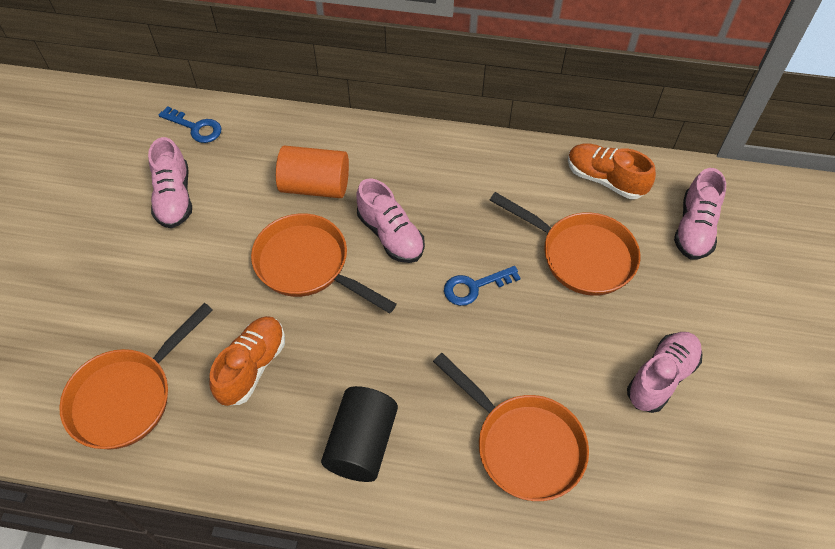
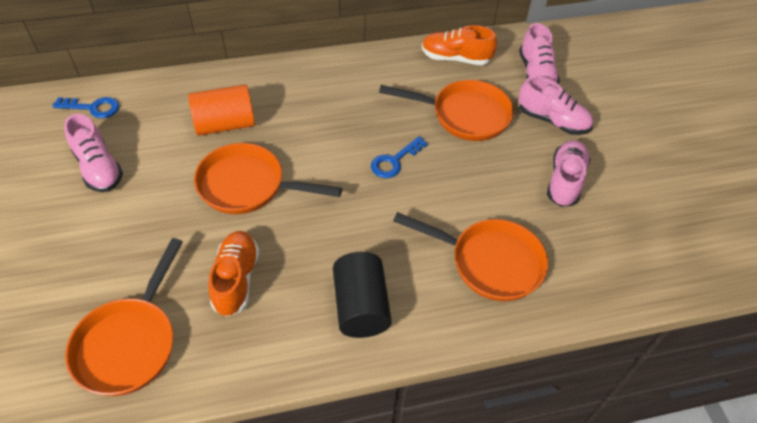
camera: 25 degrees left, 5 degrees down
(390, 235) = (308, 143): pink shoe -> pink shoe (552, 120)

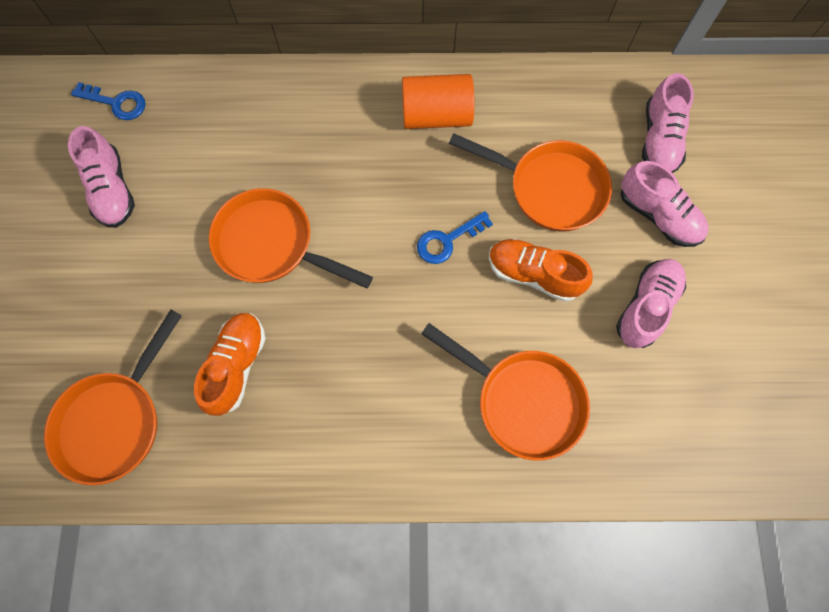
camera: 15 degrees right, 20 degrees up
(225, 124) = (261, 152): orange cylinder -> orange cylinder (436, 115)
(360, 306) = (364, 427): black cylinder -> none
(455, 58) = (562, 98): orange shoe -> orange shoe (533, 274)

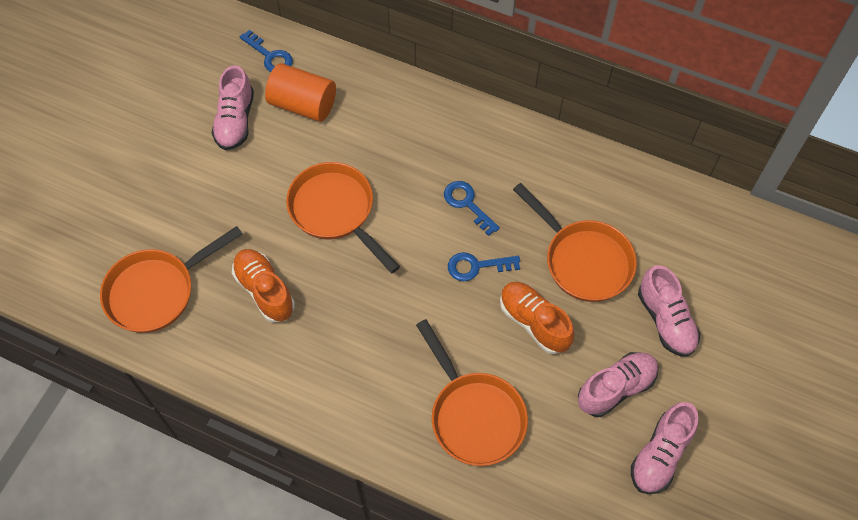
camera: 25 degrees right, 10 degrees down
(236, 365) = (264, 291): orange shoe -> orange shoe turned 75 degrees counterclockwise
(405, 178) = (467, 204): none -> blue key
(436, 115) = (518, 164): orange cylinder -> orange cylinder (303, 104)
(659, 139) = (700, 259): pink shoe -> pink shoe (660, 455)

